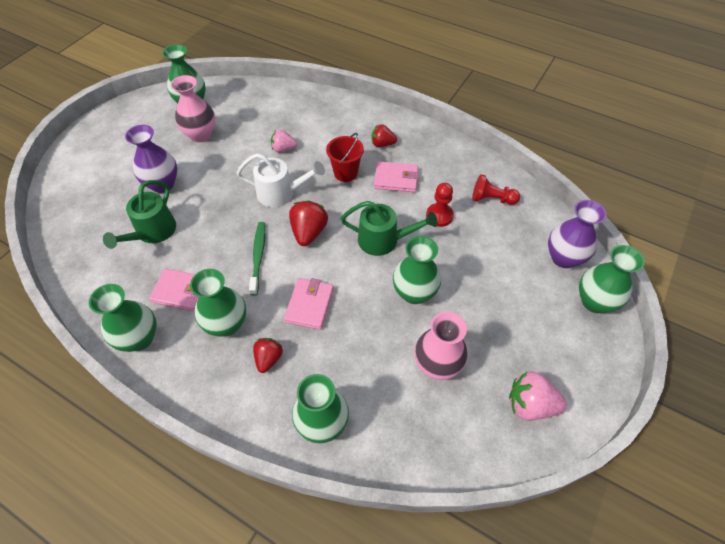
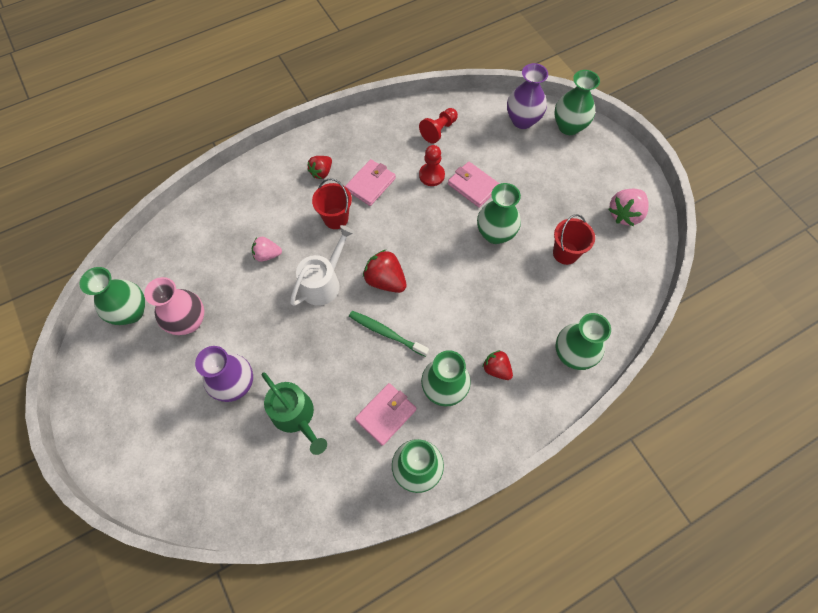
camera: 60 degrees left, 10 degrees up
(283, 149) = (267, 255): pink strawberry -> pink strawberry turned 60 degrees clockwise
(309, 305) = (462, 315): pink wallet -> pink wallet (473, 186)
(384, 240) = (431, 228): green watering can -> none
(437, 365) = (565, 253): pink vase -> red bucket

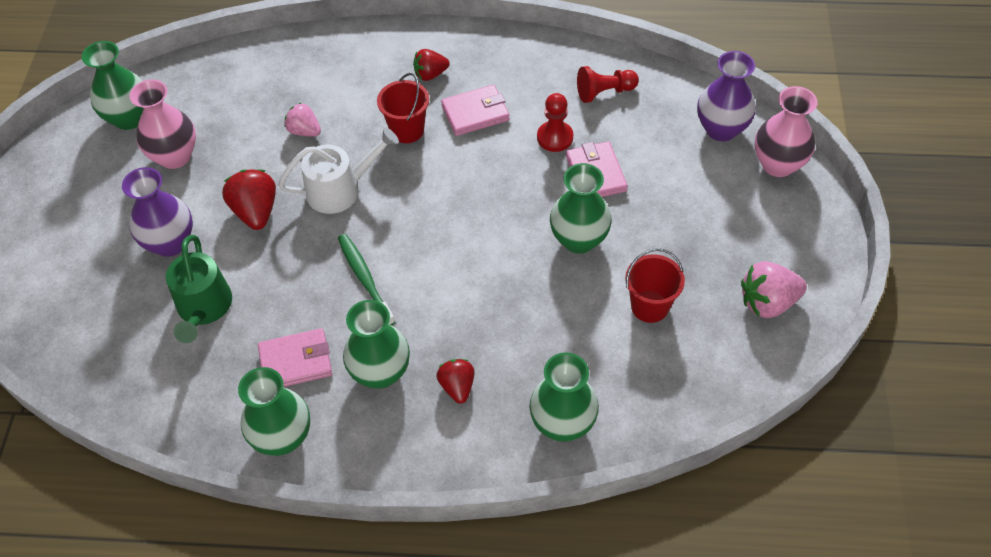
camera: 35 degrees right, 10 degrees down
(385, 280) = (409, 223): red strawberry -> red strawberry (256, 211)
(569, 126) = (778, 164): green vase -> pink vase

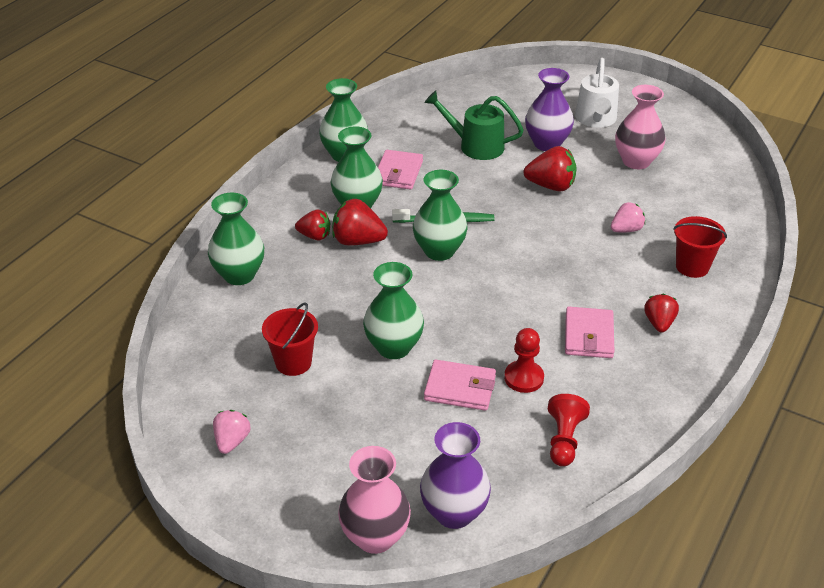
camera: 115 degrees right, 15 degrees down
(129, 118) = (693, 148): green vase -> green vase (439, 251)
(340, 189) = (545, 232): white watering can -> white watering can (596, 119)
(407, 130) = (592, 287): red bucket -> red bucket (692, 266)
(443, 341) = (358, 241): none -> red strawberry
(768, 302) = (232, 441): pink strawberry -> pink strawberry, size x0.65

